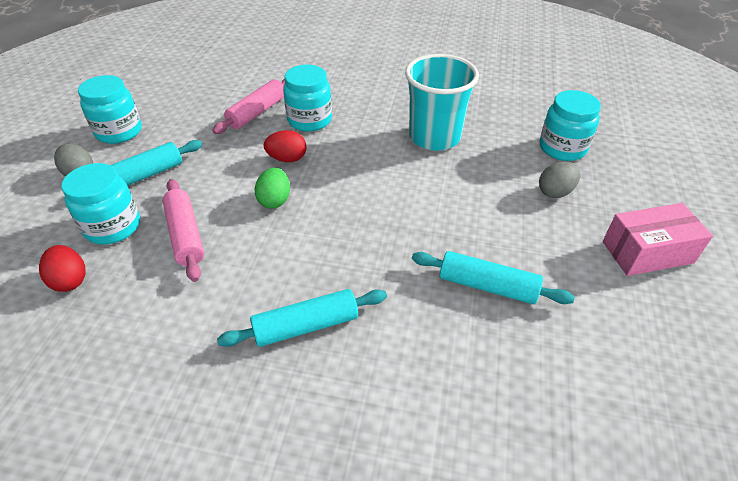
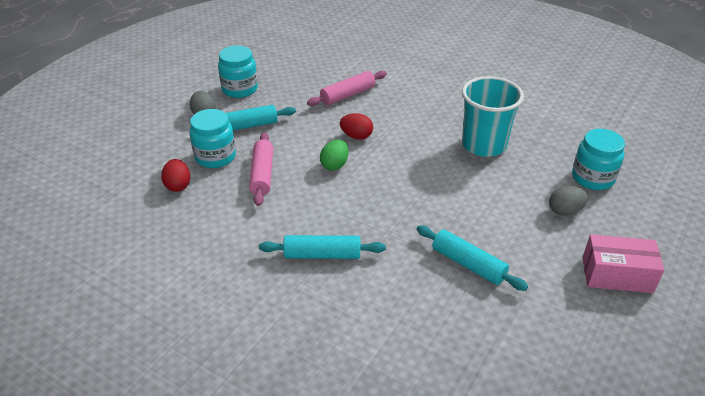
camera: 20 degrees right, 5 degrees down
(309, 120) = (386, 110): turquoise jar -> none

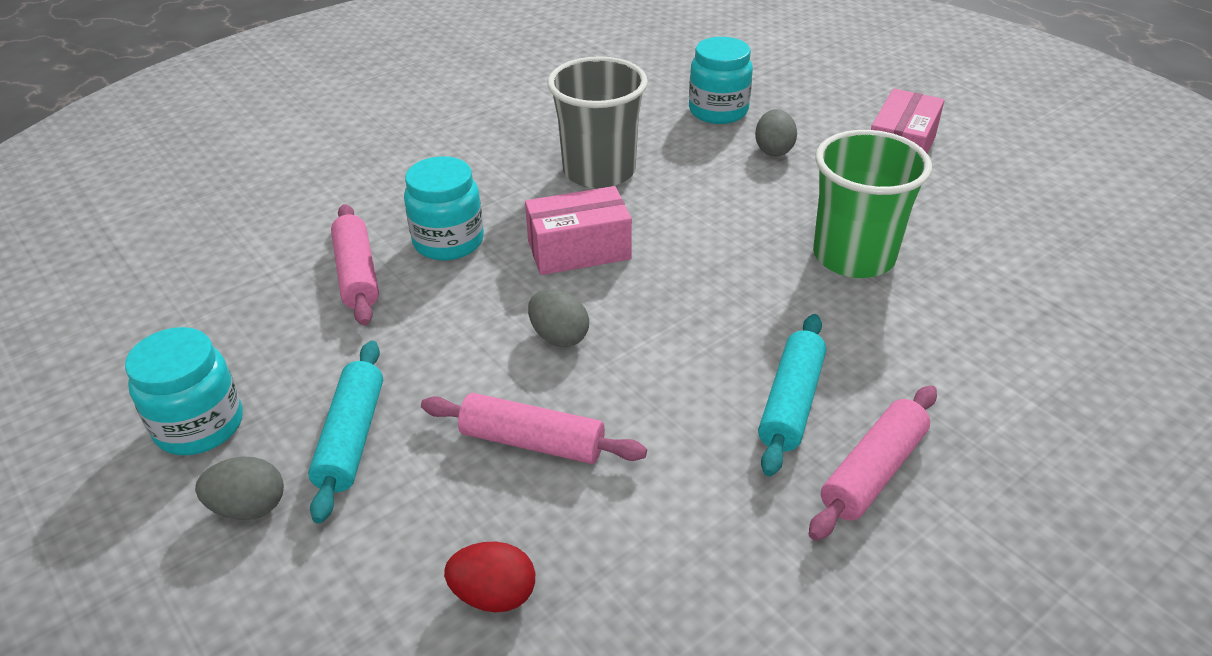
camera: 70 degrees left, 0 degrees up
(215, 157) = (428, 510): turquoise jar -> turquoise jar (448, 241)
(284, 293) = (872, 471): none -> pink rolling pin
(334, 165) = (559, 337): green egg -> grey egg
(356, 136) = (492, 292): red egg -> none
(406, 155) = (579, 250): none -> pink box
(468, 264) = (853, 256): turquoise rolling pin -> green cup
(484, 145) = (599, 171): turquoise cup -> grey cup

